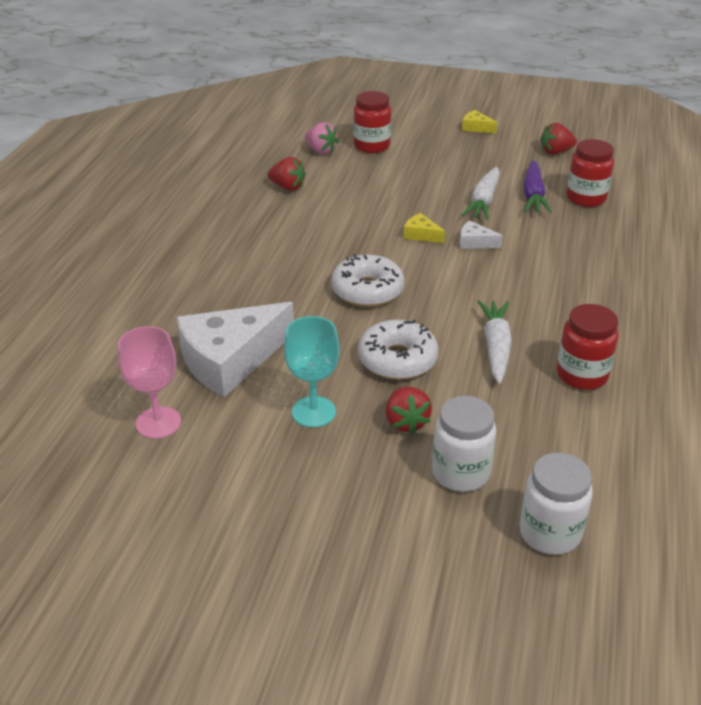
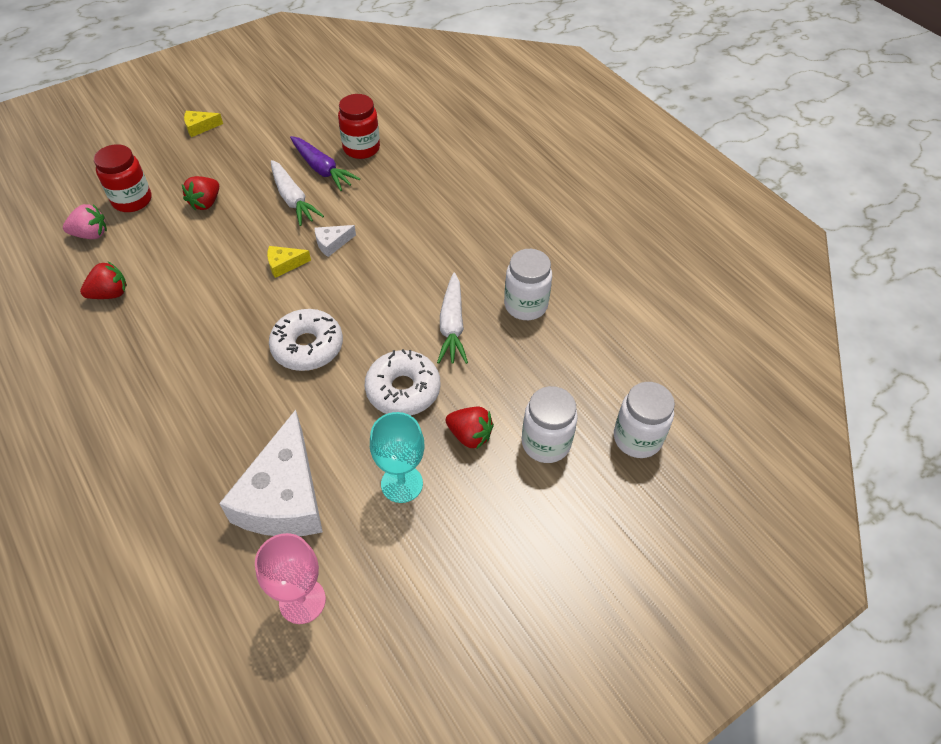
camera: 50 degrees left, 15 degrees up
(496, 347) = (452, 325): white carrot -> white carrot turned 135 degrees counterclockwise
(555, 152) = (291, 116): red strawberry -> red strawberry (205, 203)
(582, 375) = (525, 305): red jar -> white jar

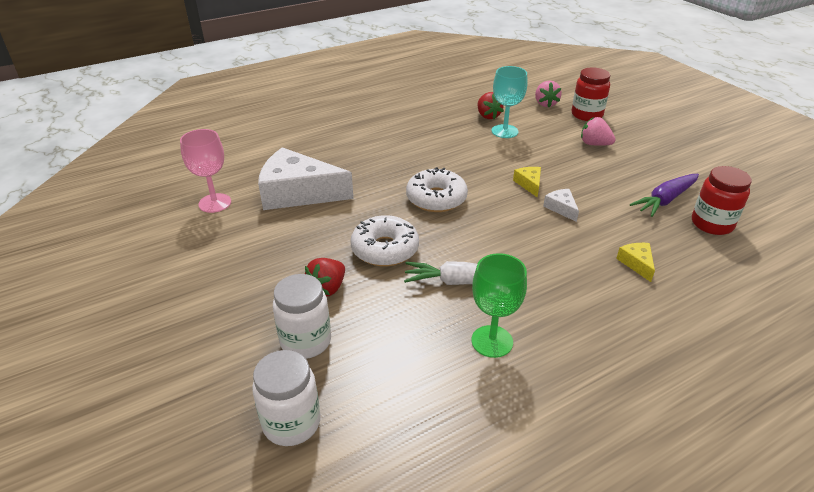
camera: 95 degrees right, 15 degrees down
(200, 127) = (692, 135): yellow cheese -> yellow cheese (636, 263)
(205, 203) = (594, 144): red strawberry -> pink strawberry
(293, 199) = (615, 185): white carrot -> none
(402, 483) = (290, 247): turquoise goblet -> turquoise goblet (504, 131)
(525, 305) = (492, 341): white jar -> green goblet

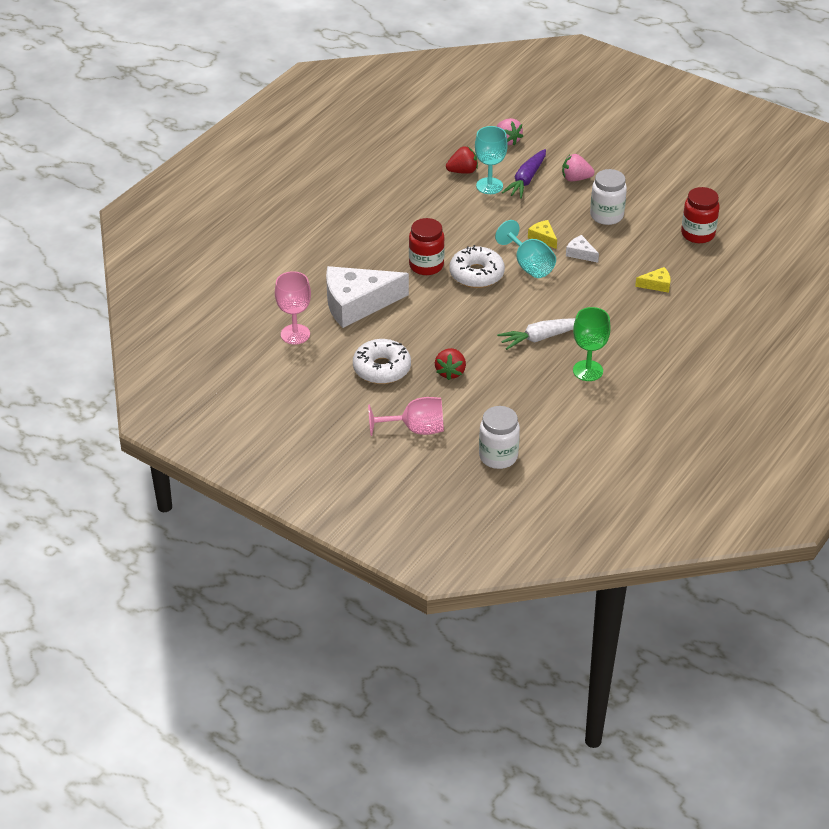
camera: 25 degrees left, 5 degrees up
(229, 344) = (416, 429): none -> pink goblet
(306, 341) = (466, 410): white jar -> white jar (606, 216)
(385, 249) = (468, 330): white donut -> white donut (382, 368)
(488, 116) = (462, 171): red strawberry -> red strawberry turned 60 degrees counterclockwise
(497, 205) = (529, 265): none -> turquoise goblet
(586, 115) = (552, 144): red jar -> red jar (426, 265)
(636, 263) = (656, 284): yellow cheese -> yellow cheese turned 120 degrees clockwise
(665, 200) = (656, 222): purple carrot -> purple carrot (526, 180)

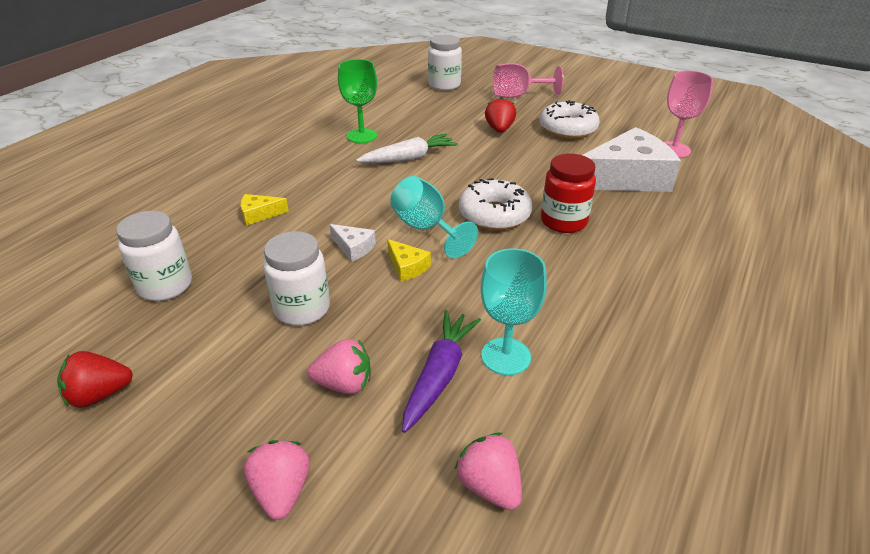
camera: 175 degrees right, 5 degrees down
(462, 171) = (564, 387): red strawberry -> red strawberry (99, 395)
(597, 144) = (282, 491): none -> pink strawberry
(697, 234) = (165, 286): red jar -> white jar

